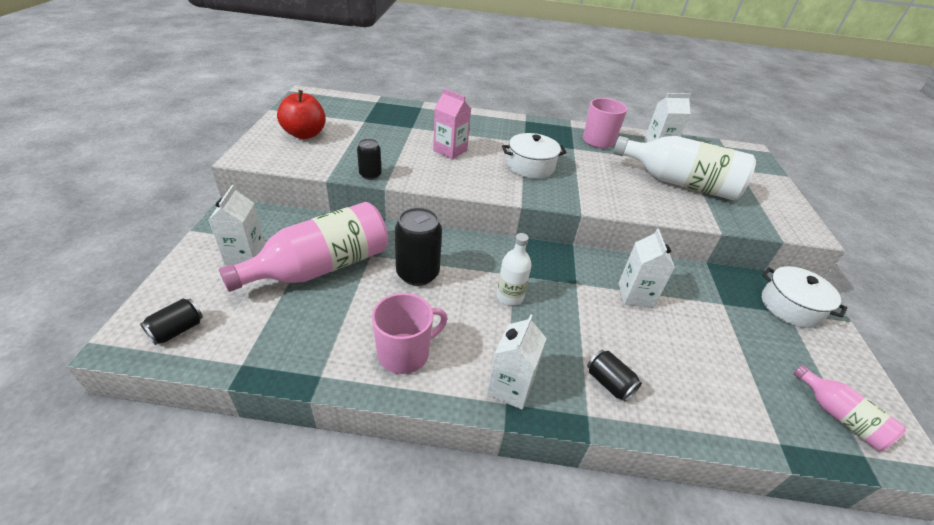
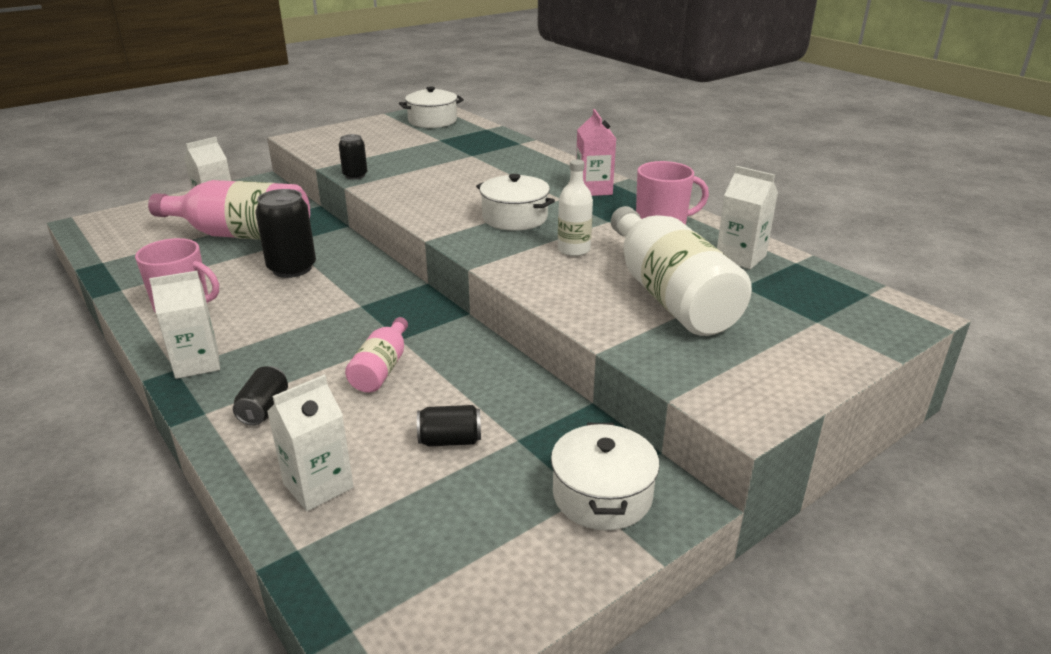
camera: 50 degrees right, 10 degrees down
(177, 330) = (111, 230): black can -> black can (450, 440)
(305, 134) = (370, 136): red apple -> none
(325, 106) = (432, 121): none -> white pot
(450, 150) = (464, 181): pink carton -> pink carton (593, 189)
(510, 296) = (323, 316): white bottle -> white bottle (574, 250)
(635, 295) = (435, 377): white carton -> white carton (318, 486)
(839, 416) = (406, 591): pink bottle -> pink bottle (381, 368)

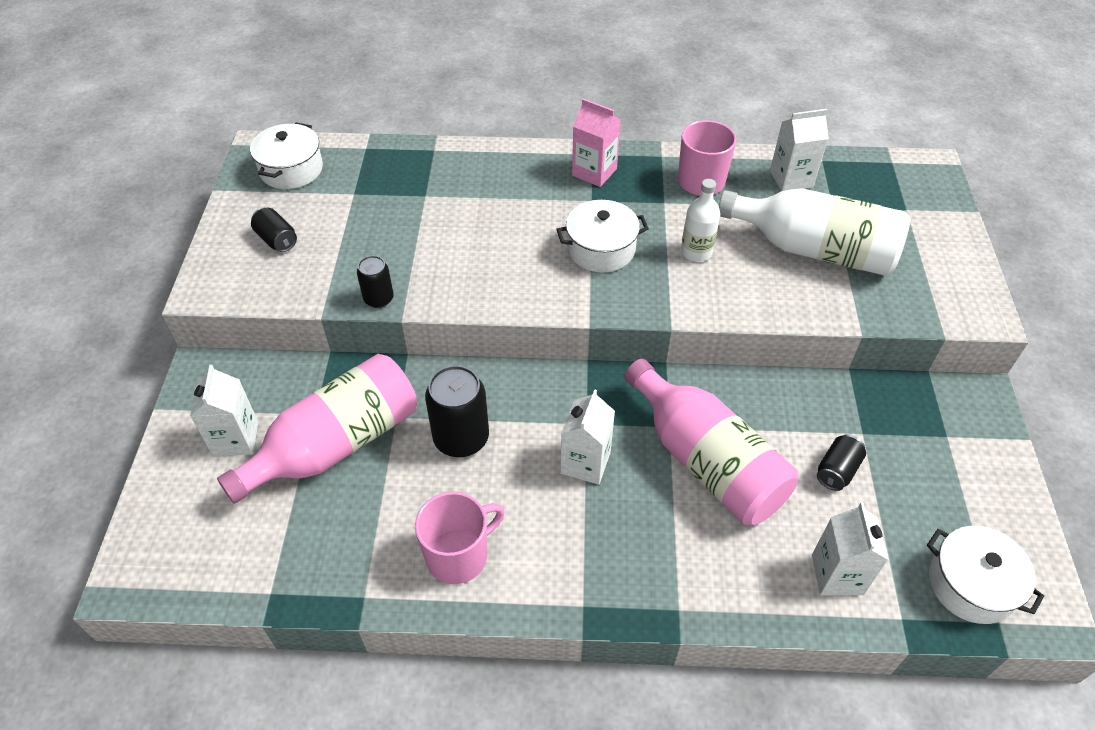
camera: 50 degrees left, 20 degrees up
(197, 363) = (587, 585): white carton -> white carton (585, 463)
(264, 409) = (706, 565): black can -> black can (277, 240)
(381, 368) = (706, 461): pink bottle -> pink bottle, size x1.98
(602, 495) = (952, 426): white pot -> white pot (971, 584)

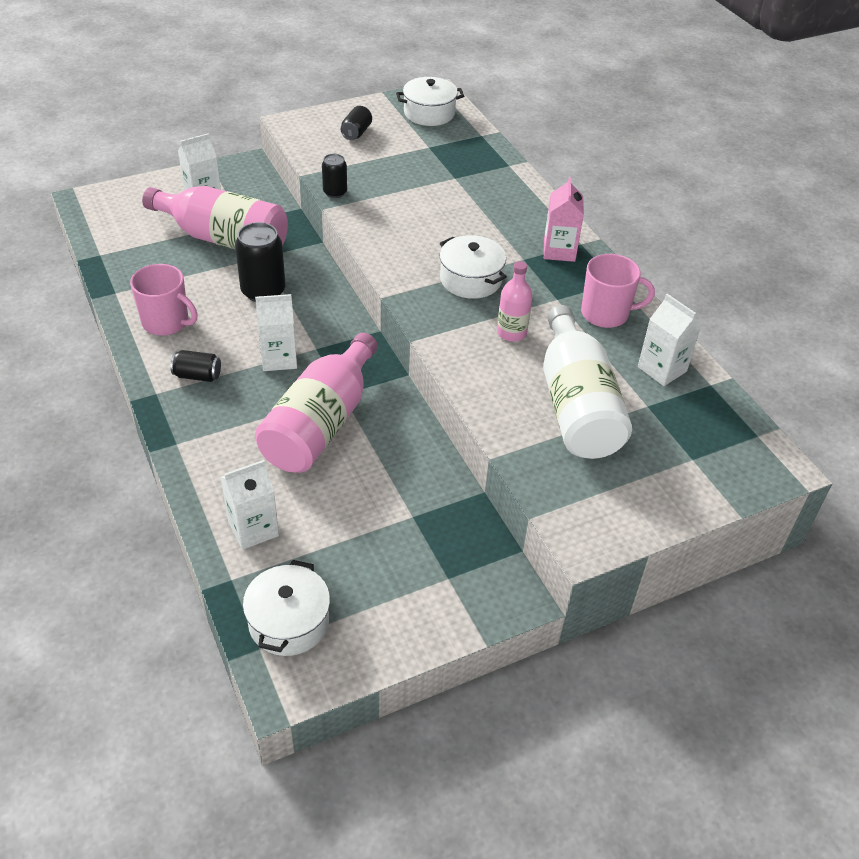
camera: 60 degrees right, 5 degrees down
(696, 252) = (511, 333): white bottle -> pink bottle
(837, 470) = (360, 507): black can -> black can (197, 375)

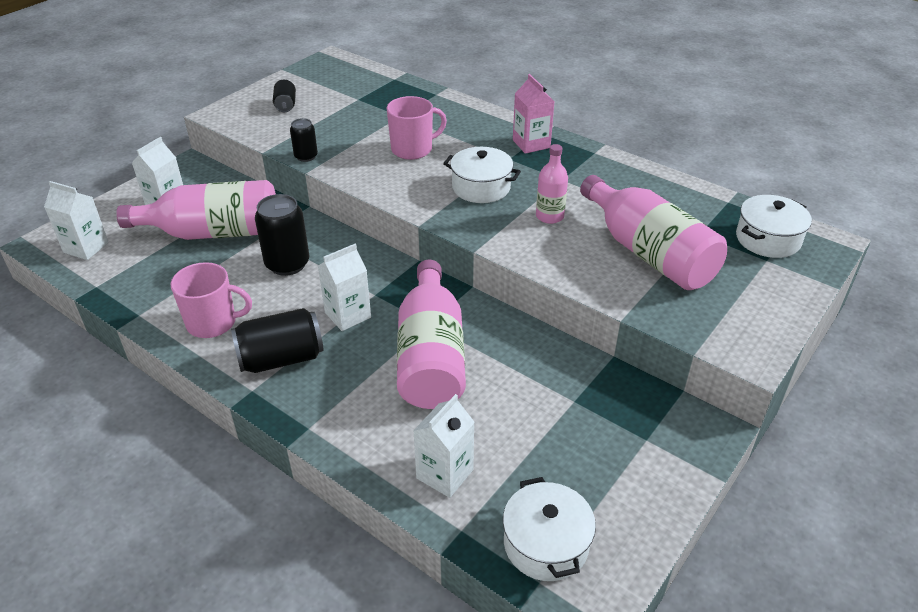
camera: 25 degrees left, 5 degrees down
(197, 375) = (281, 359): black can -> black can, size x1.75
(429, 113) = (336, 74): white pot -> white pot (768, 239)
(576, 405) = (648, 253): white bottle -> pink bottle
(606, 314) = (608, 178): pink mug -> pink mug (413, 149)
(662, 369) = (684, 203): white carton -> white carton (86, 247)

